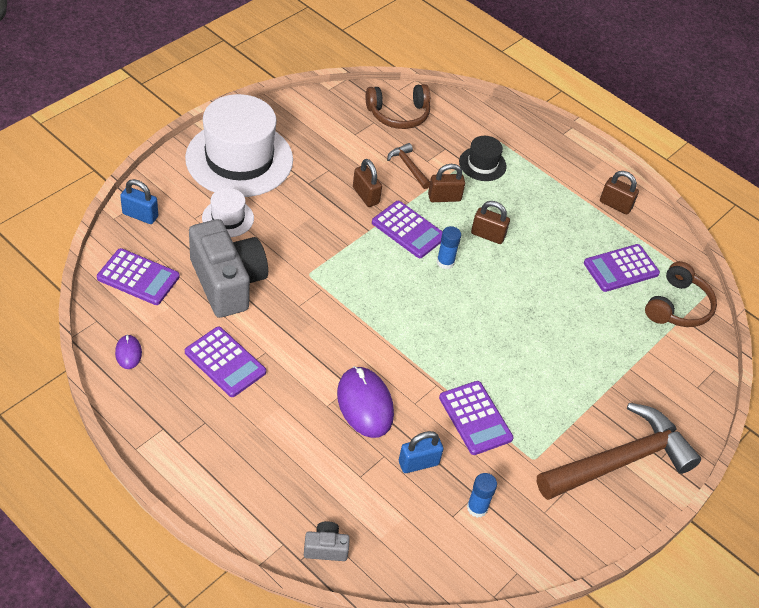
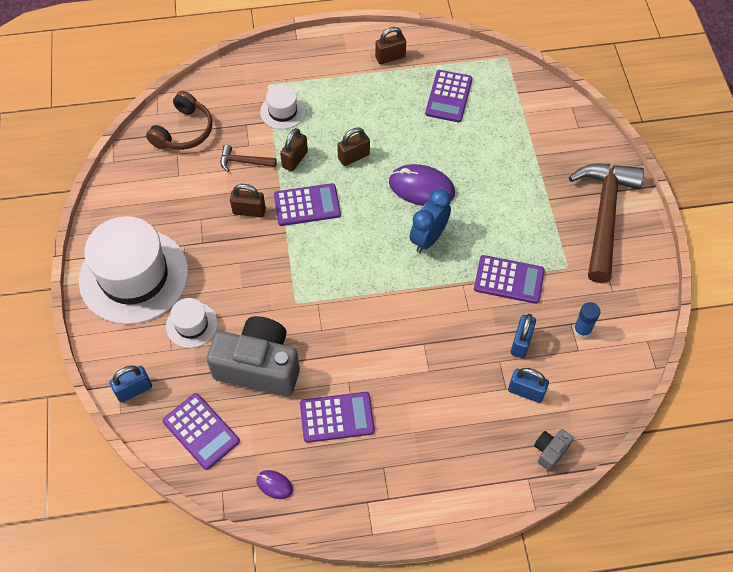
camera: 45 degrees left, 10 degrees up
(138, 277) = (201, 431): purple calculator -> purple calculator turned 75 degrees clockwise
(365, 404) = (446, 344): purple mouse -> purple mouse (421, 188)
(371, 494) = (526, 391): none -> blue padlock
(445, 262) = (357, 202): blue glue stick -> none
(459, 333) = (428, 238): none -> blue clock
(482, 164) = (283, 111): black hat -> white hat
(678, 306) = (506, 88): brown headphones -> none

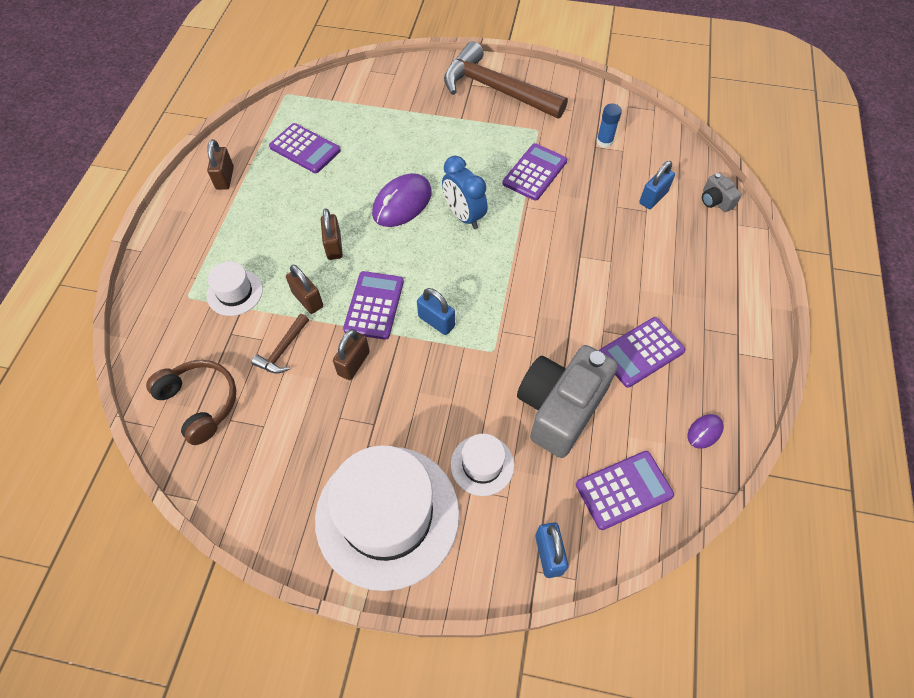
camera: 70 degrees left, 0 degrees up
(337, 417) = (641, 352): purple calculator -> purple calculator turned 135 degrees counterclockwise
(521, 342) = (603, 185): blue padlock -> blue padlock (436, 321)

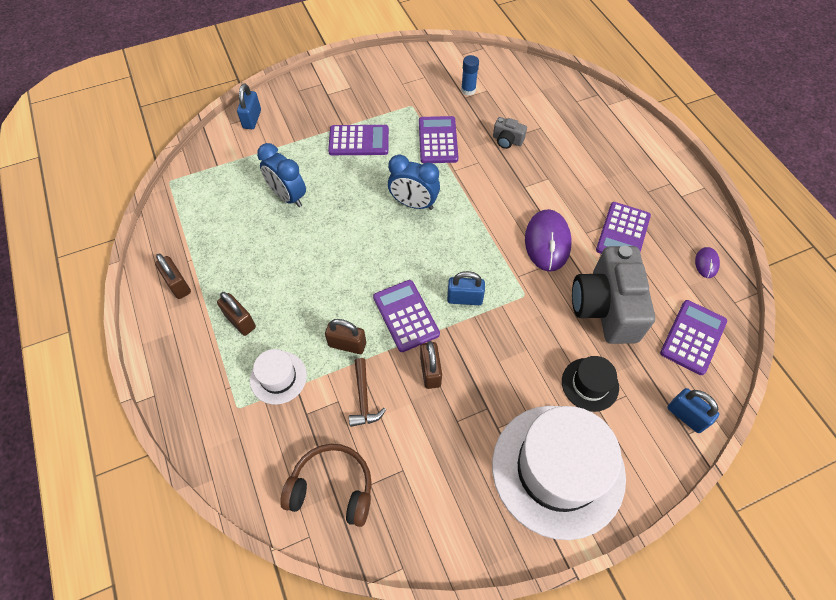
camera: 35 degrees left, 0 degrees up
(305, 149) = (231, 220): purple calculator -> purple calculator (359, 141)
(334, 246) = (330, 288): brown padlock -> brown padlock (240, 321)
(364, 154) = (288, 196): none -> blue clock
(402, 203) = (356, 220): purple mouse -> purple mouse (547, 242)
(482, 465) = (590, 384): white hat -> black hat
(496, 89) = (351, 89): brown hammer -> none
(653, 198) = (537, 115): blue padlock -> blue padlock (252, 119)
(715, 201) = (579, 95): grey camera -> grey camera (507, 140)

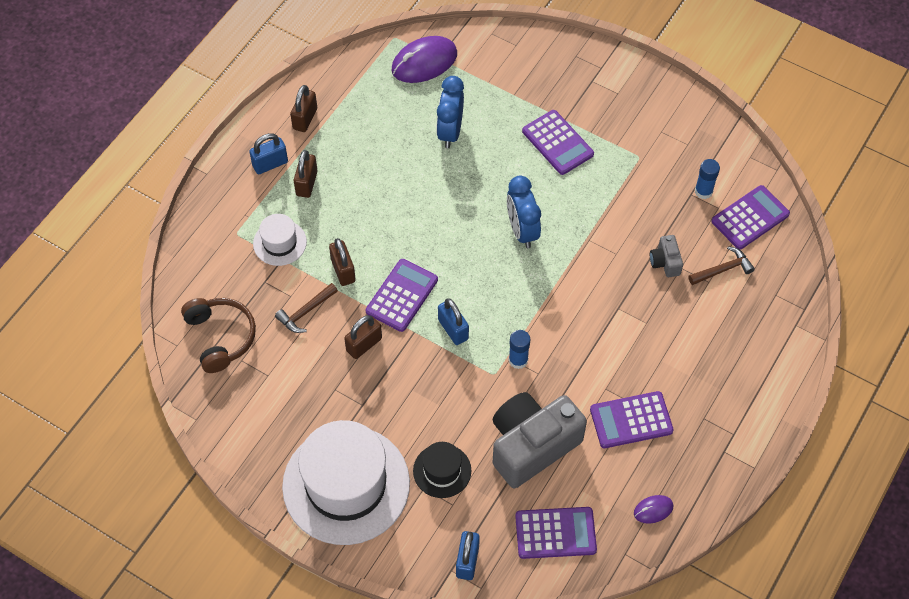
camera: 55 degrees right, 0 degrees up
(252, 119) = (510, 45): blue padlock -> blue padlock (270, 164)
(438, 140) = (614, 205): purple calculator -> purple calculator (750, 218)
(524, 272) = (518, 360): none -> blue glue stick
(537, 115) = (723, 270): none -> brown hammer
(547, 242) = (567, 362): purple mouse -> purple mouse (424, 62)

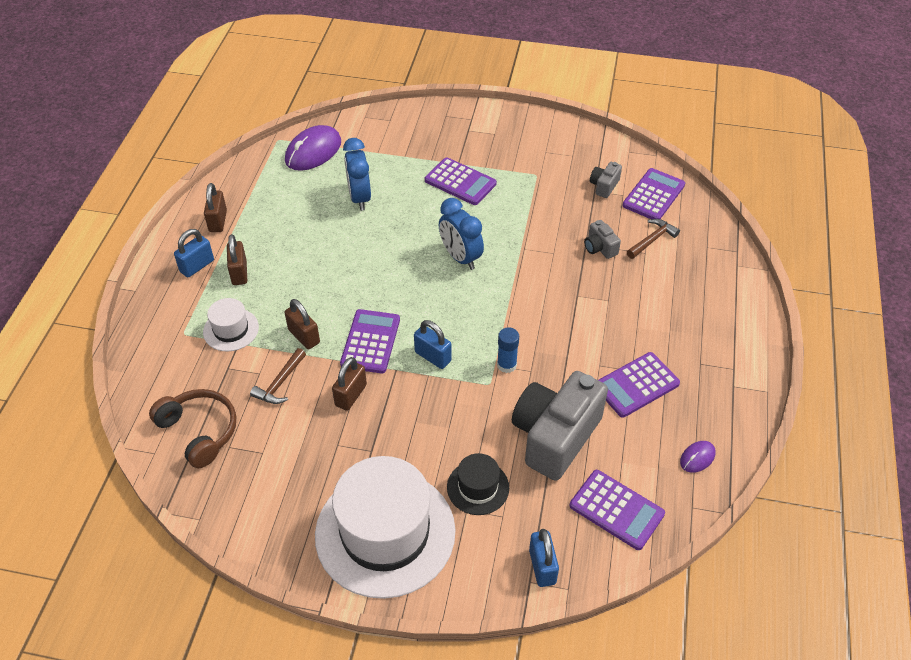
camera: 20 degrees left, 10 degrees down
(555, 533) = (616, 510): purple calculator -> purple calculator turned 60 degrees clockwise
(703, 191) = (604, 186): blue glue stick -> grey camera

